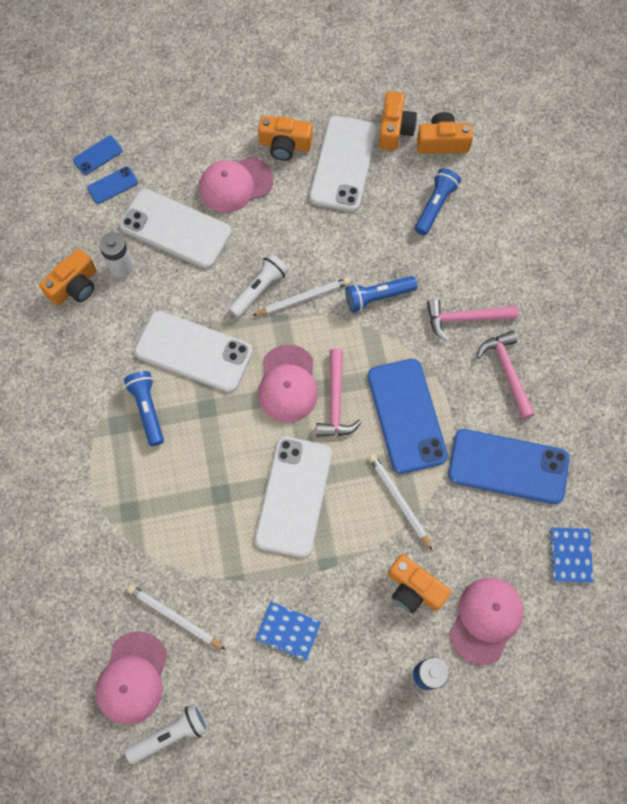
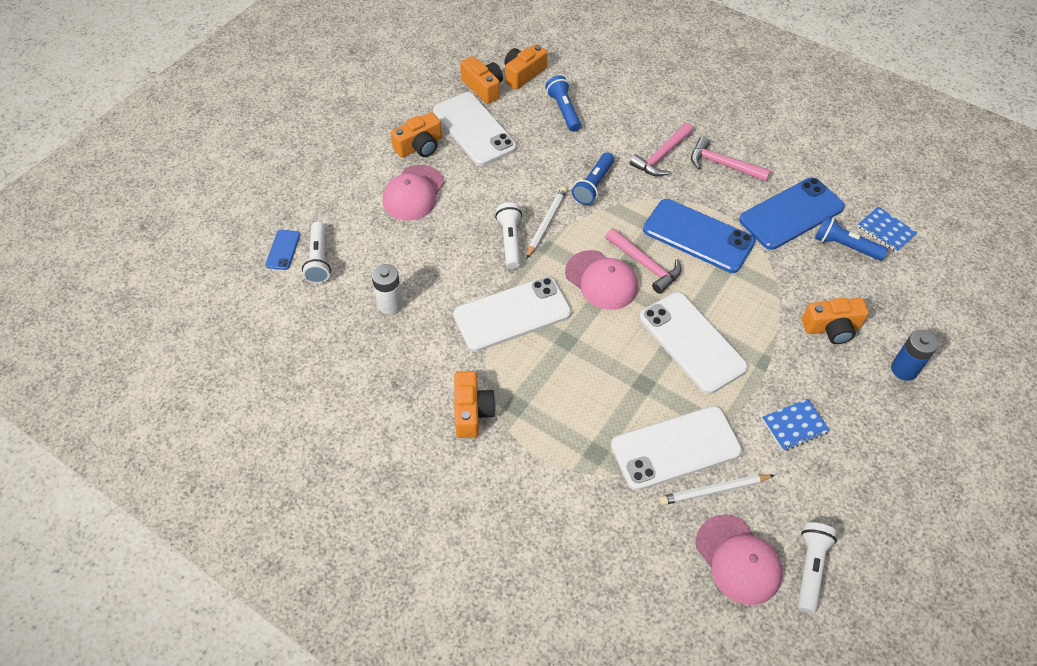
camera: 45 degrees left, 15 degrees down
(74, 286) = (368, 345): orange camera -> orange camera (472, 411)
(112, 185) = (319, 260): blue phone -> white flashlight
(147, 409) = (525, 377): blue flashlight -> blue flashlight (845, 246)
(175, 229) = (403, 251): white phone -> white phone (675, 448)
(399, 501) = (757, 287): white pencil -> none
(486, 620) = (892, 307): pink cap -> none

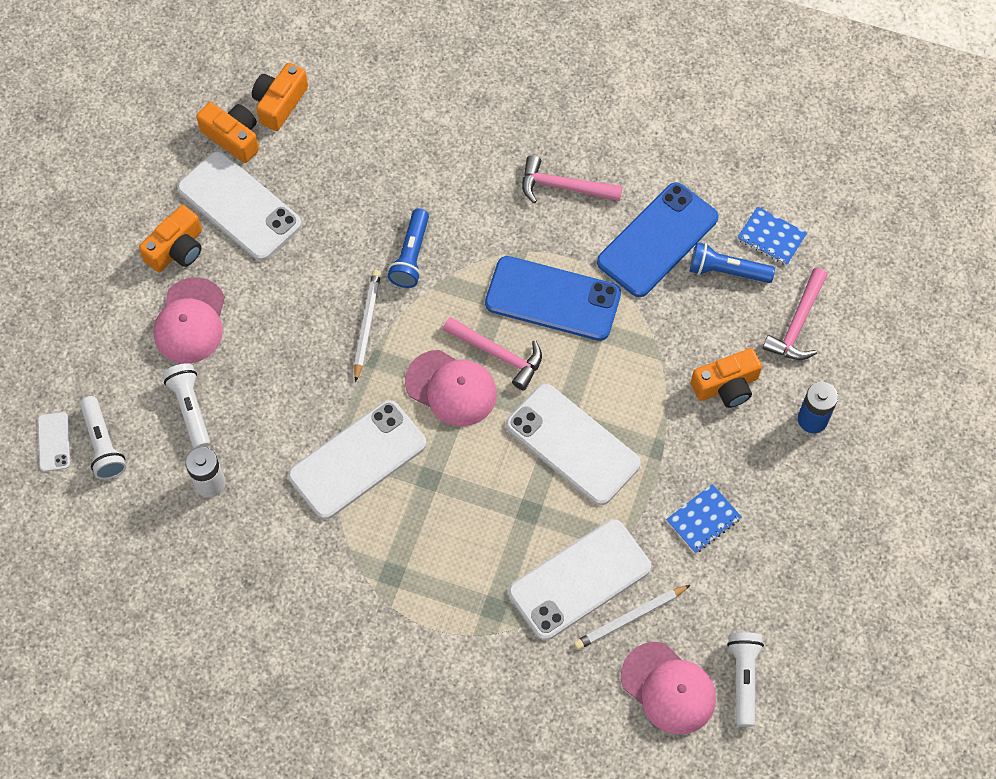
camera: 15 degrees left, 10 degrees up
(283, 250) = (54, 442): blue phone -> white phone
(472, 411) = (344, 594): orange camera -> none
(510, 241) = (329, 361): white flashlight -> white flashlight (190, 409)
(563, 110) = (347, 150): blue flashlight -> none
(661, 156) = (485, 192): pink hammer -> pink hammer (797, 323)

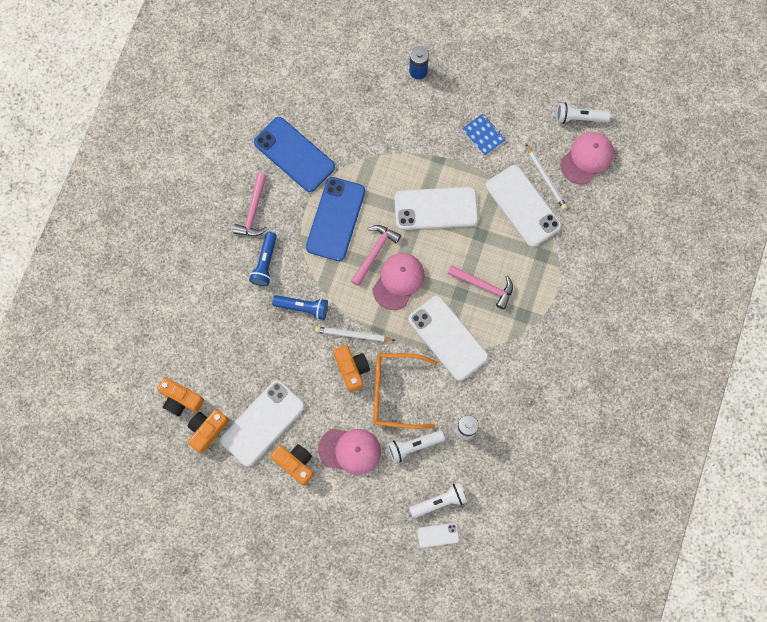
camera: 90 degrees left, 10 degrees up
(274, 384) = (395, 392): none -> orange glasses
(572, 444) = (436, 208): white phone -> white phone turned 45 degrees clockwise
(726, 386) = (396, 118): orange camera -> orange camera (351, 369)
(727, 271) = (317, 114): blue flashlight -> blue flashlight (265, 263)
(771, 237) = (293, 87): blue notebook -> none
(797, 323) = (354, 75): pink hammer -> pink hammer (484, 286)

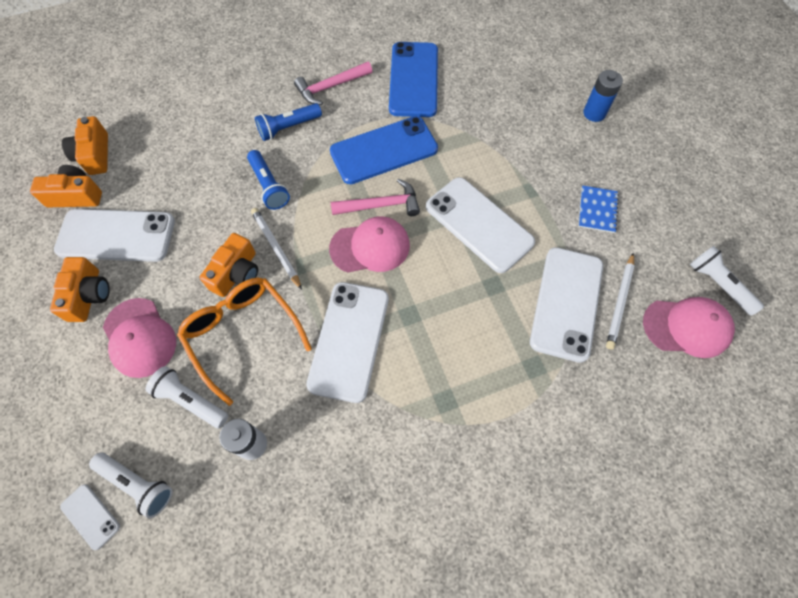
camera: 50 degrees right, 10 degrees down
(484, 286) = (440, 333): pink hammer -> none

